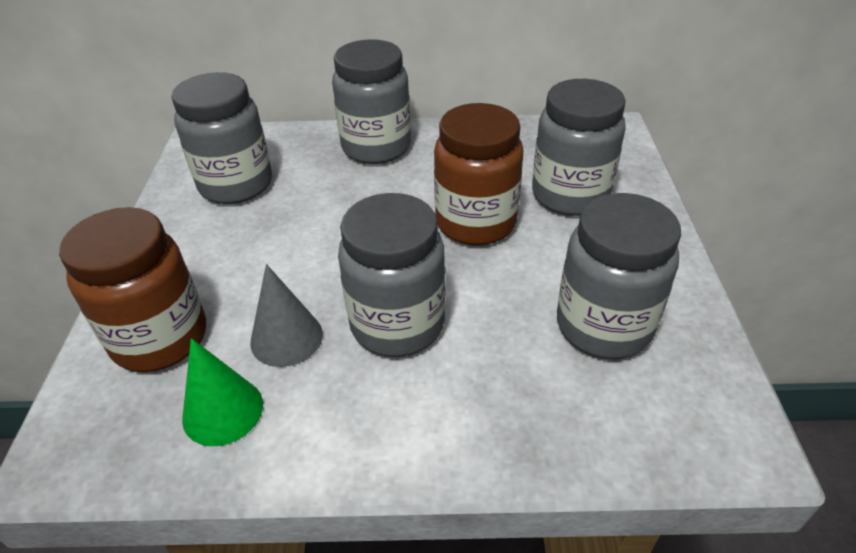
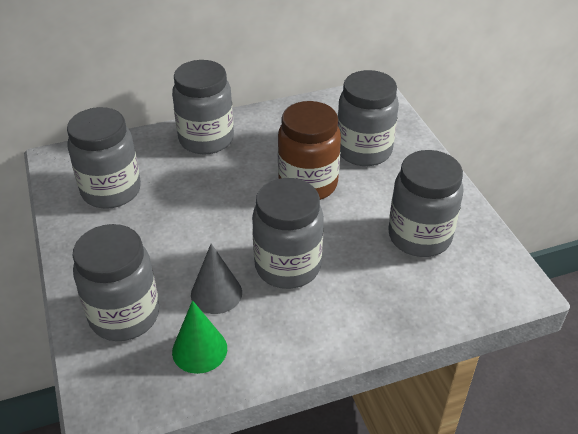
camera: 20 degrees left, 0 degrees up
(160, 338) = (124, 315): brown jar -> grey jar

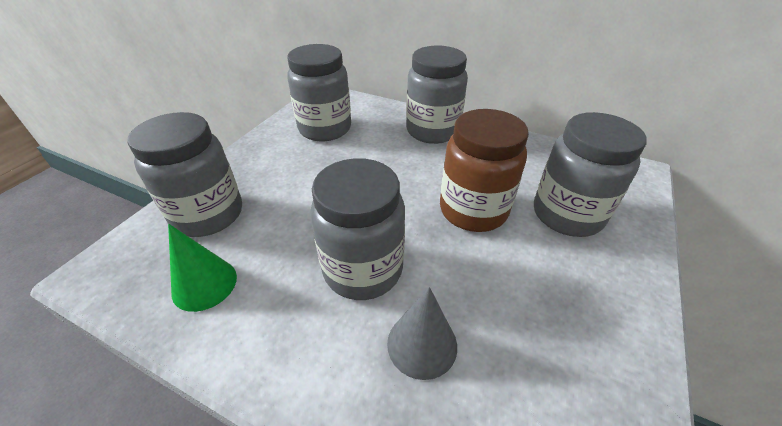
camera: 45 degrees right, 0 degrees up
(216, 293) = (281, 247): grey cone -> grey cone (422, 344)
(419, 237) = (536, 347): grey jar -> none

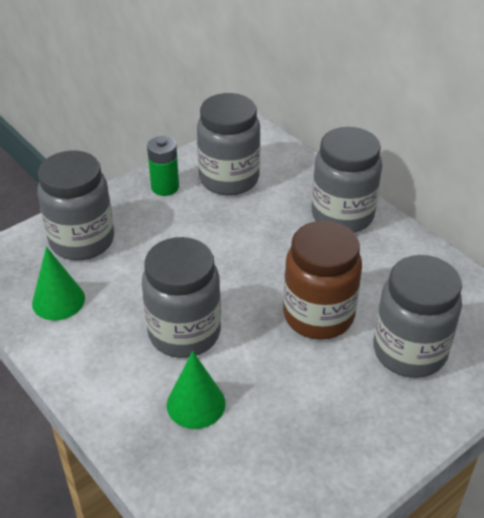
camera: 25 degrees right, 0 degrees up
(271, 148) = (165, 187): none -> green battery
(422, 344) = (196, 404): grey cone -> green cone

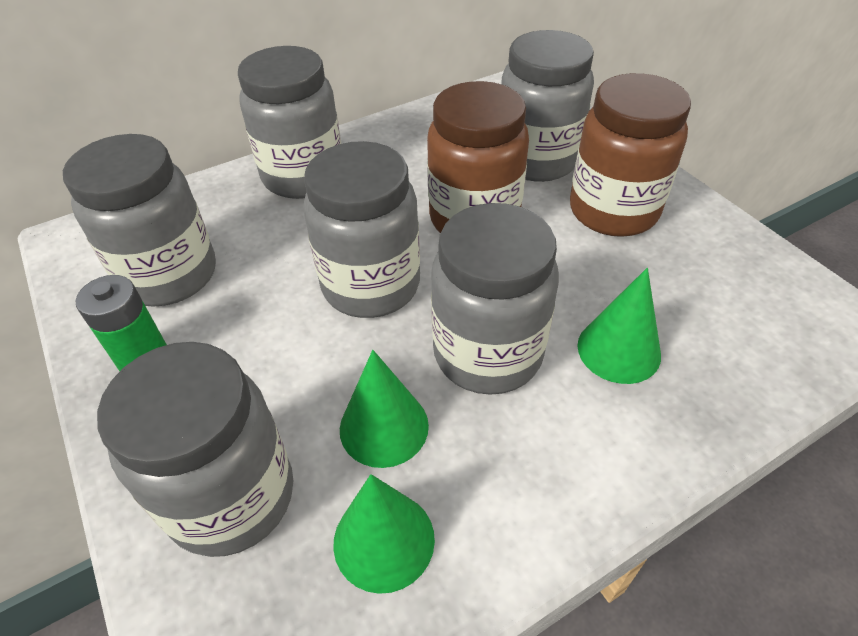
camera: 80 degrees left, 5 degrees up
(126, 291) = (384, 427): none -> green cone
(236, 269) = (371, 285): none -> grey jar
(352, 406) = (613, 211): none -> brown jar

